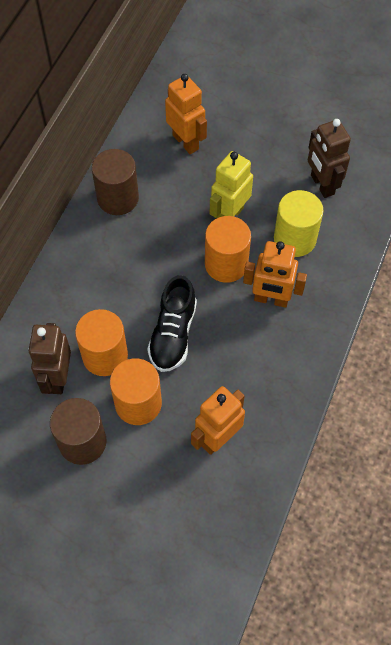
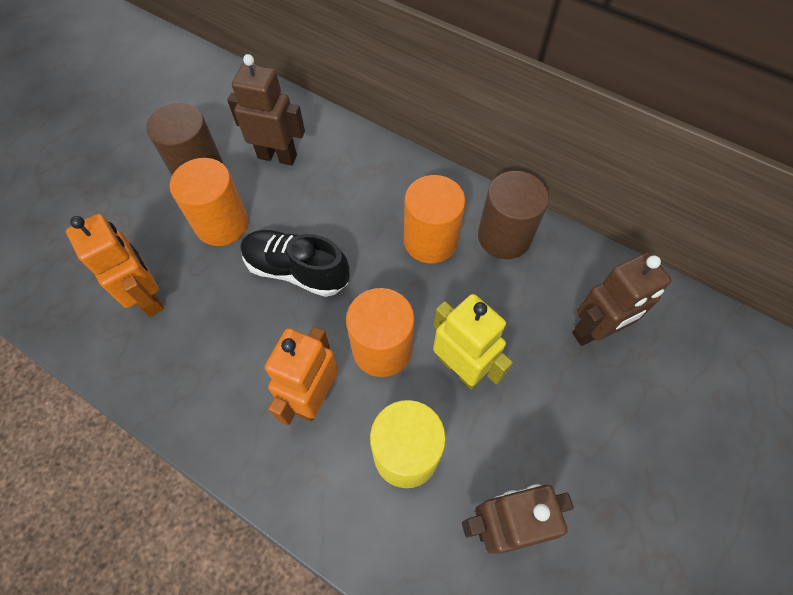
camera: 100 degrees right, 0 degrees up
(105, 355) = (290, 200): orange cylinder -> orange cylinder (430, 240)
(186, 142) = (594, 331): orange robot -> brown robot

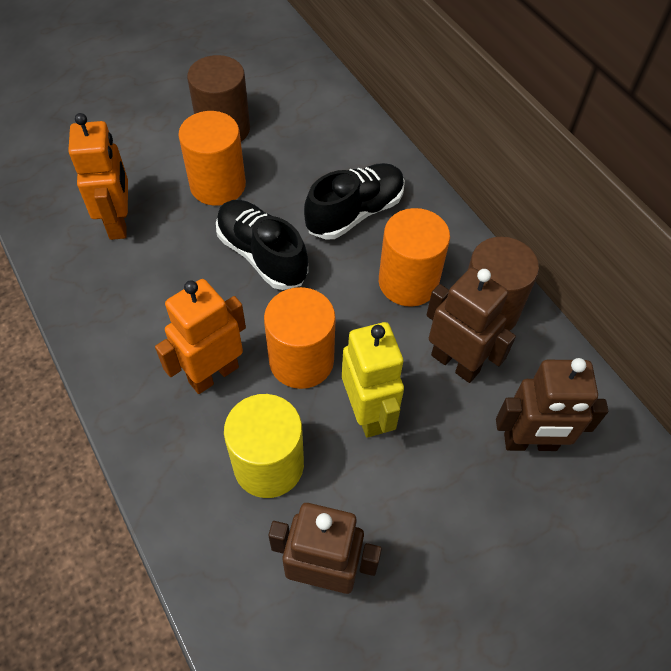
camera: 25 degrees right, 5 degrees down
(277, 156) = (303, 144): brown robot -> brown robot (455, 363)
(354, 199) = (355, 213): none -> black shoe

